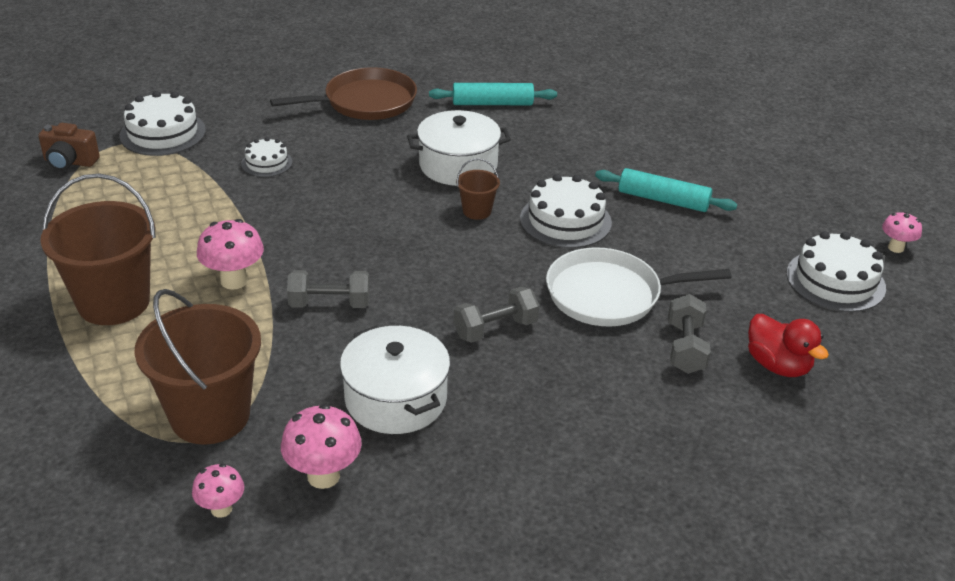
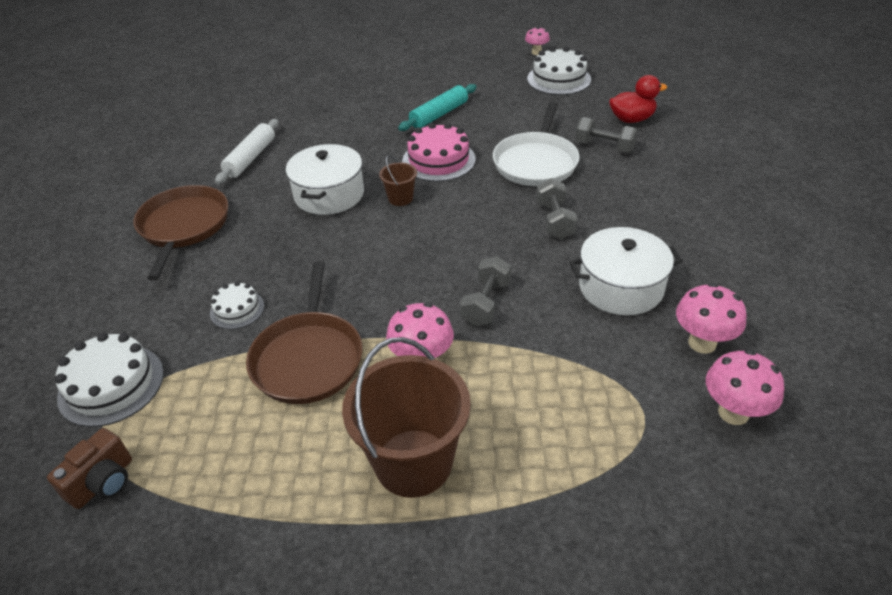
camera: 65 degrees left, 5 degrees up
(210, 415) = (613, 405): brown bucket -> none
(219, 216) = (308, 358): none -> brown pan
(221, 509) = (733, 413): pink mushroom -> pink mushroom, size x1.60
(492, 103) = (251, 158): turquoise rolling pin -> white rolling pin
(565, 220) = (438, 160): white cake -> pink cake

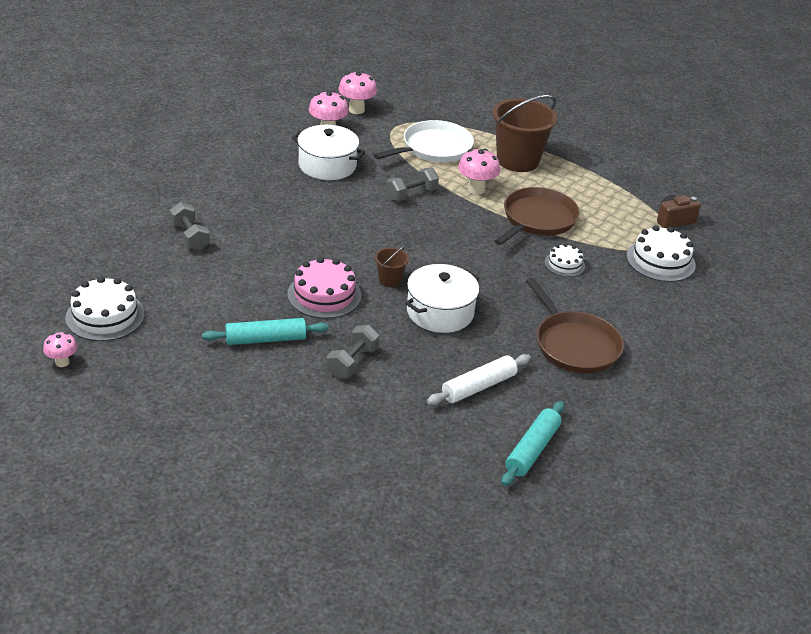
camera: 150 degrees left, 5 degrees down
(183, 140) = (532, 449): none -> turquoise rolling pin
(183, 227) = (574, 345): brown pan -> brown pan turned 60 degrees counterclockwise
(536, 162) = (256, 253): white pan -> white pan (434, 148)
(554, 221) = (308, 212): grey dumbbell -> grey dumbbell (352, 362)
(632, 119) = (128, 245): red duck -> none

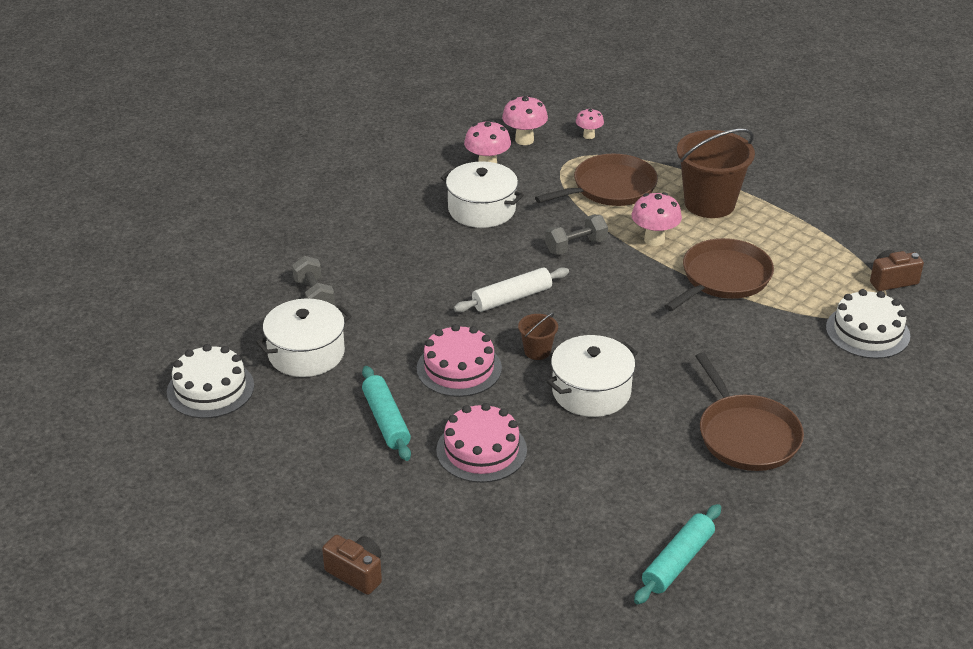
camera: 10 degrees right, 0 degrees up
(62, 362) = (158, 442): pink mushroom -> pink mushroom (589, 136)
(188, 284) = (306, 353): none -> white pot
(255, 469) = (356, 573): none -> brown camera
(265, 339) = (386, 420): turquoise rolling pin -> turquoise rolling pin turned 75 degrees clockwise
(352, 362) = (481, 450): grey dumbbell -> pink cake
(434, 148) = (610, 188): white pan -> brown pan
(478, 387) = (624, 483): white rolling pin -> white rolling pin (512, 298)
(564, 264) = (748, 335): white cake -> none

